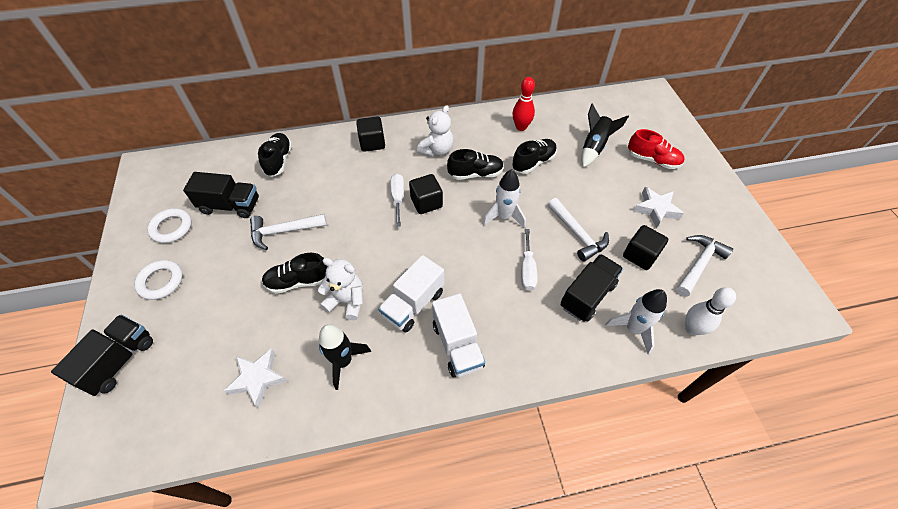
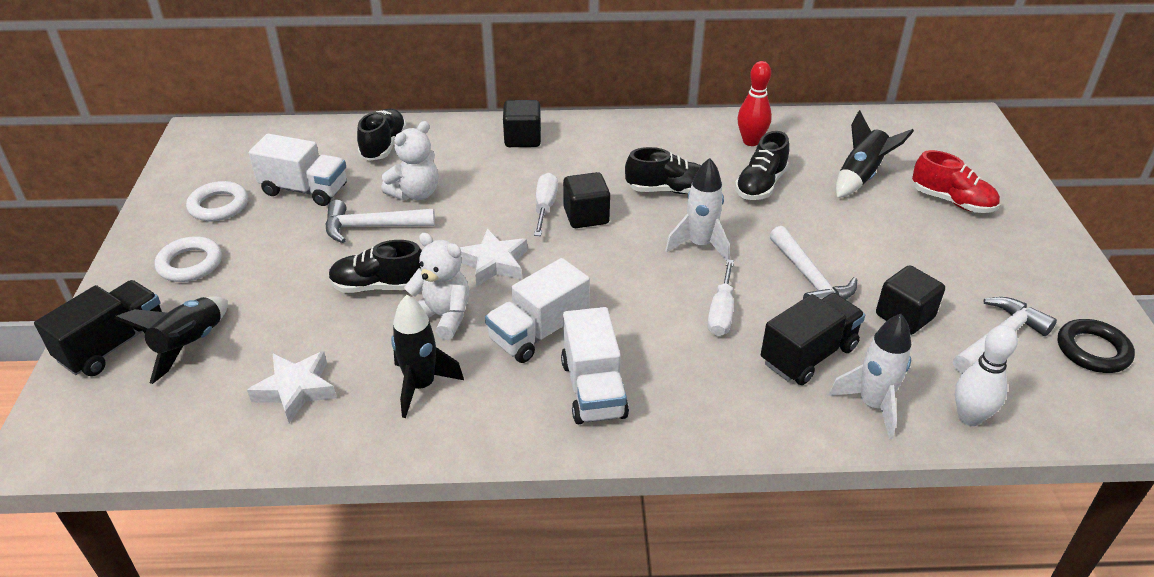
camera: 10 degrees right, 15 degrees down
(175, 352) = (190, 345): none -> black rocket
(230, 206) = (305, 190): black truck -> white truck
(437, 150) = (616, 156): white teddy bear -> white teddy bear (415, 193)
(533, 162) = (760, 185): black shoe -> black shoe turned 150 degrees clockwise
(656, 209) = (944, 263): white star -> white star (494, 263)
(754, 265) = (1092, 350): none -> black ring

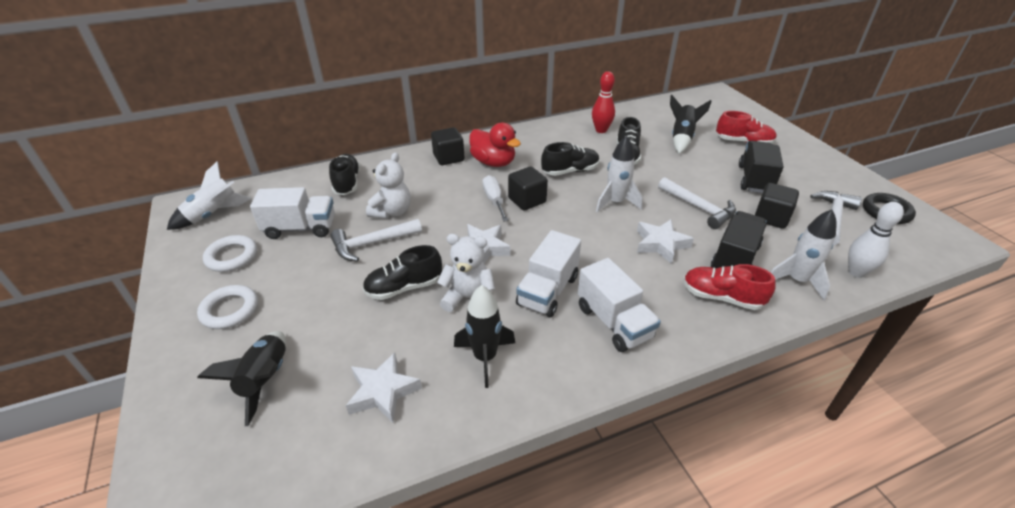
camera: 20 degrees left, 0 degrees up
(114, 345) = (190, 401): black truck -> black truck (754, 179)
(222, 152) = (213, 214): none -> white rocket
(575, 157) = (493, 162): none -> red duck
(721, 313) = (661, 244): white screwdriver -> white star
(751, 397) = (721, 297): none -> red shoe

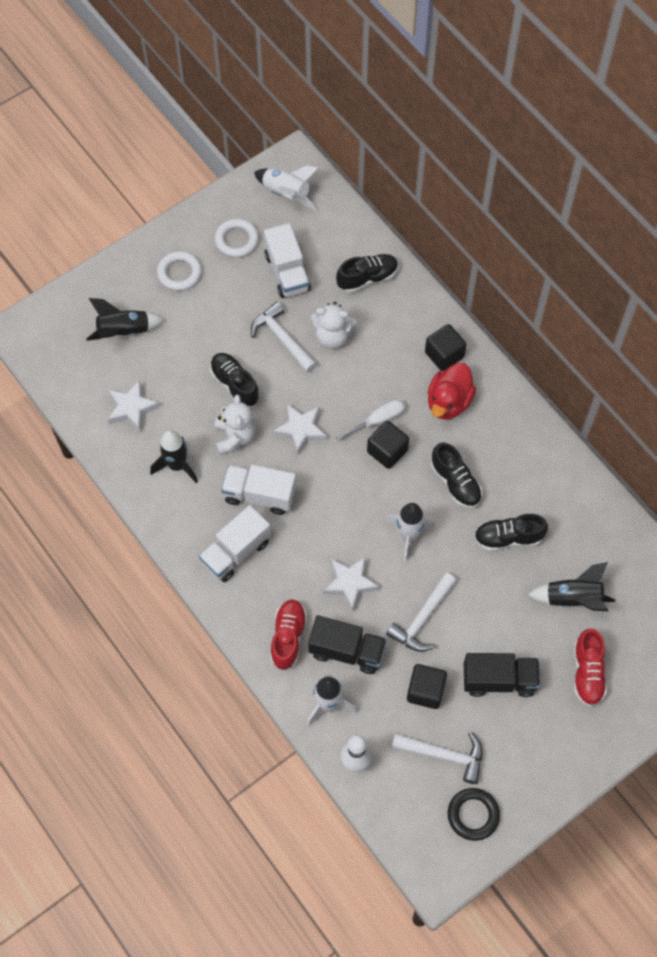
camera: 75 degrees right, 25 degrees up
(601, 130) = (562, 503): red bowling pin -> none

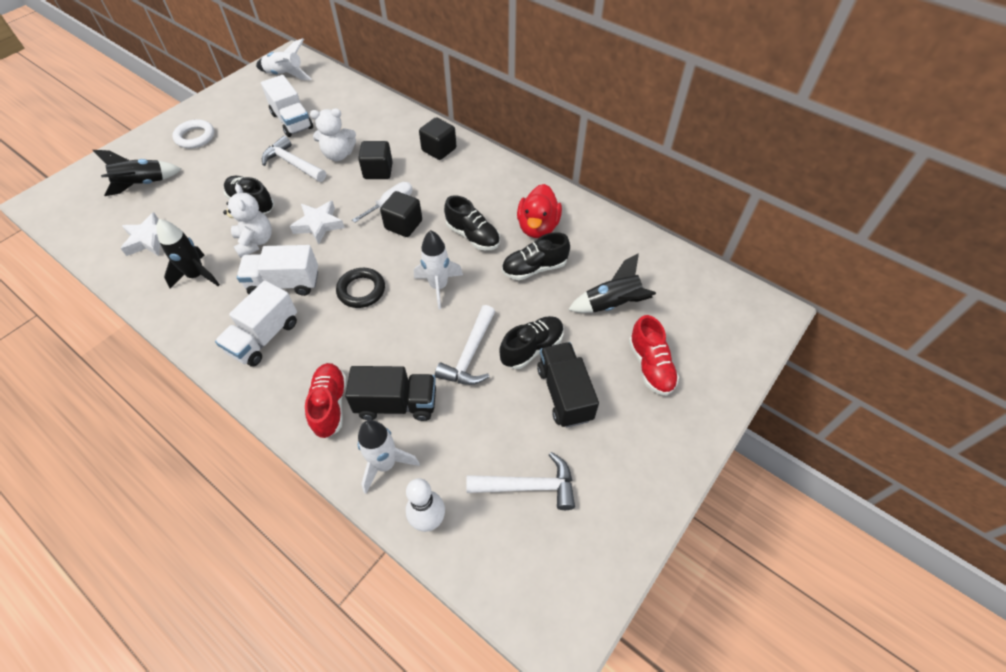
camera: 15 degrees left, 10 degrees down
(237, 240) = (245, 108): white ring -> none
(350, 583) = (388, 339): white star -> none
(367, 278) = (362, 113): black shoe -> black shoe (532, 348)
(425, 691) = (490, 423): black cube -> black cube (378, 171)
(448, 402) = (451, 180): red duck -> red duck (538, 227)
(473, 815) = (580, 546): black ring -> black ring (361, 290)
(499, 680) = (564, 394): black truck -> black truck turned 90 degrees counterclockwise

